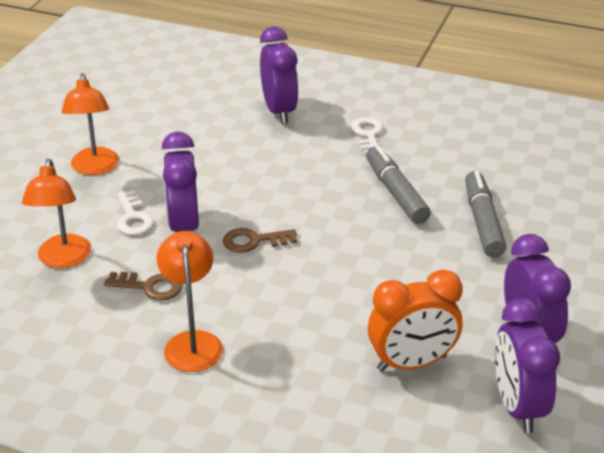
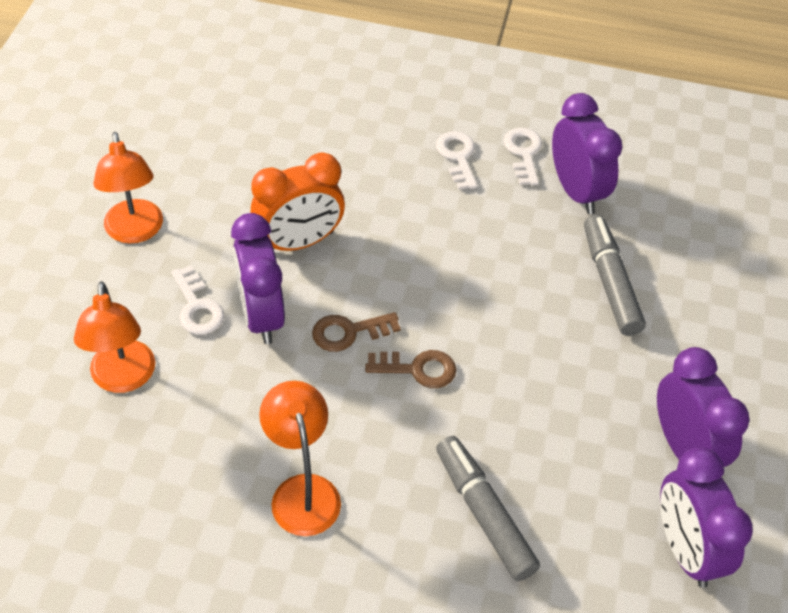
camera: 10 degrees left, 15 degrees up
(150, 287) = (237, 412): brown key -> brown key (418, 369)
(279, 111) = (345, 126): purple clock -> purple clock (576, 191)
(396, 193) = (504, 245): grey marker -> grey marker (484, 514)
(412, 363) = (559, 498): orange clock -> orange clock (299, 242)
(424, 135) = (523, 153): none -> white key

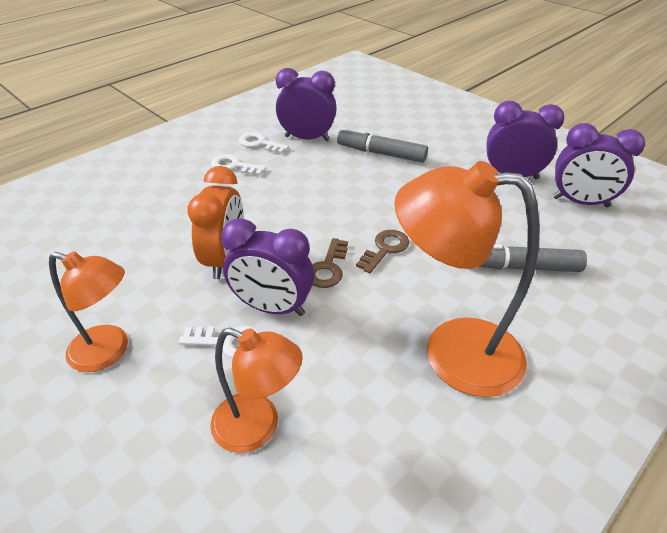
camera: 55 degrees left, 10 degrees down
(302, 491) = (452, 351): orange lamp -> orange lamp, size x1.62

